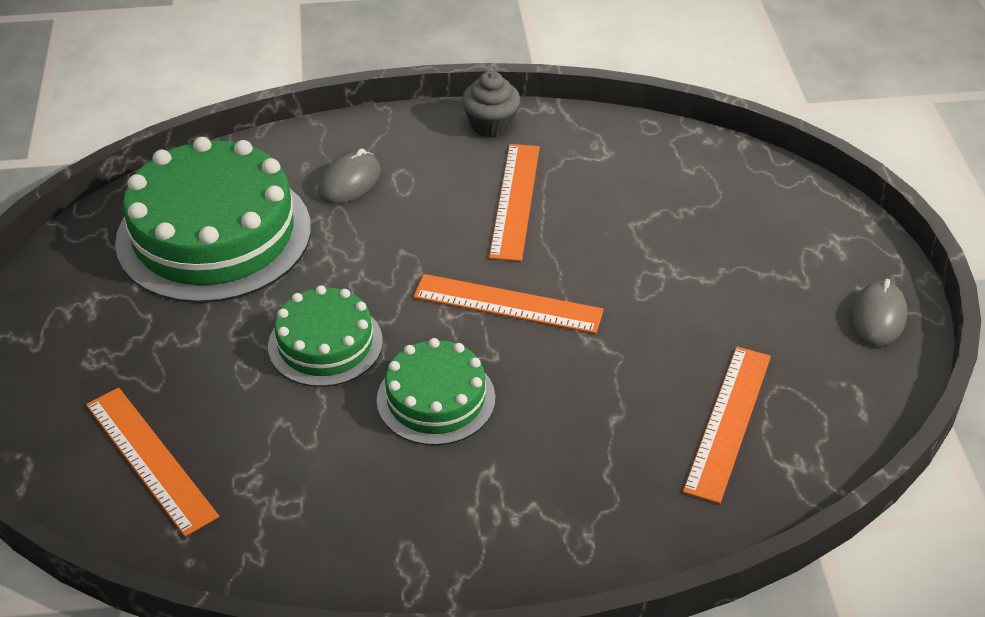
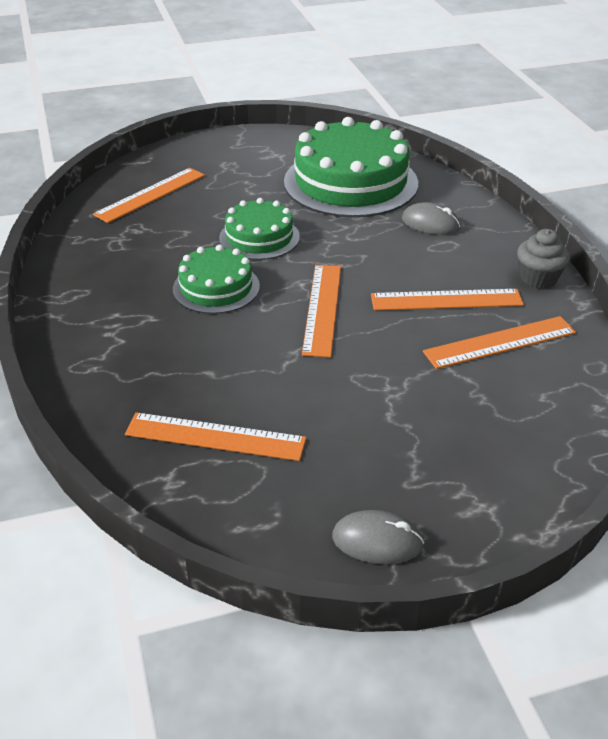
camera: 80 degrees right, 5 degrees down
(599, 178) = (500, 342): none -> orange ruler

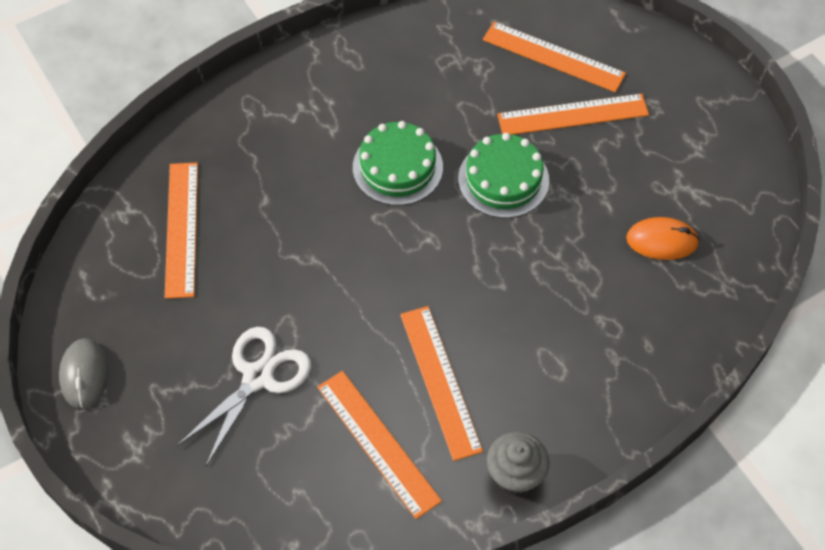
camera: 75 degrees right, 20 degrees up
(322, 309) = (389, 268): orange ruler -> orange ruler (573, 115)
(350, 182) = (662, 241): green cake -> orange mouse
(415, 405) = (258, 377): none -> white scissors
(430, 223) = (596, 343): grey mouse -> none

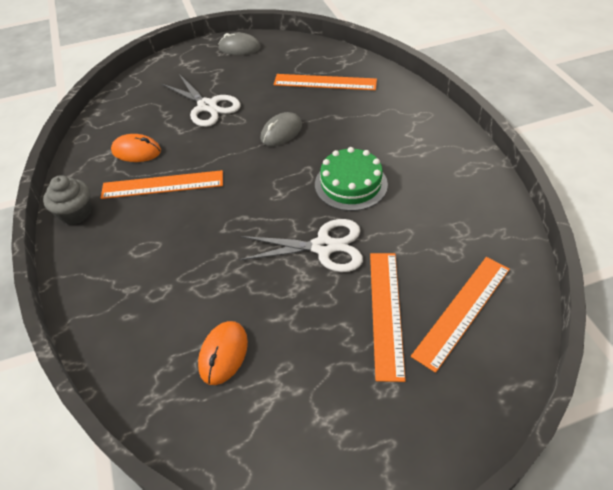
camera: 105 degrees right, 10 degrees down
(307, 262) = (281, 132): none -> grey mouse
(378, 443) = (136, 151): orange ruler -> orange mouse
(503, 179) = (323, 247): green cake -> white scissors

